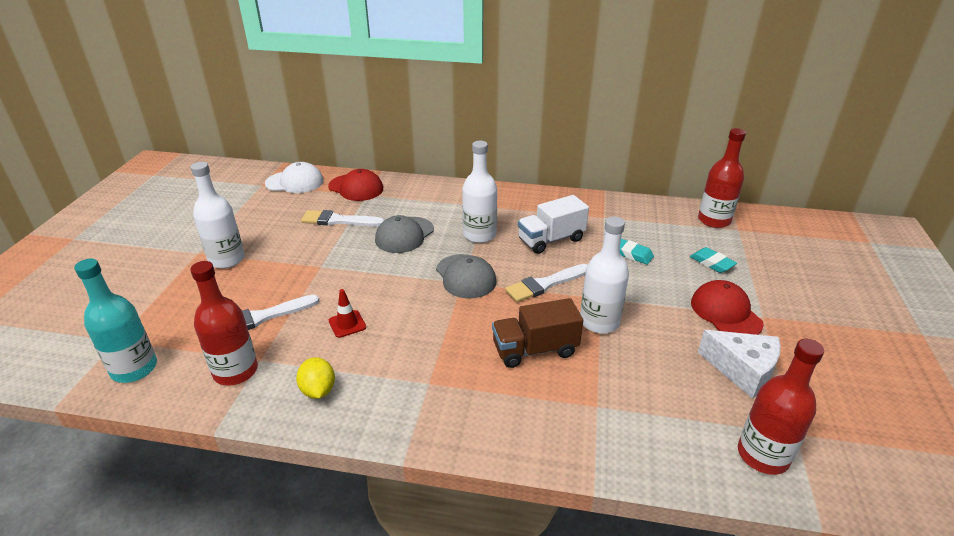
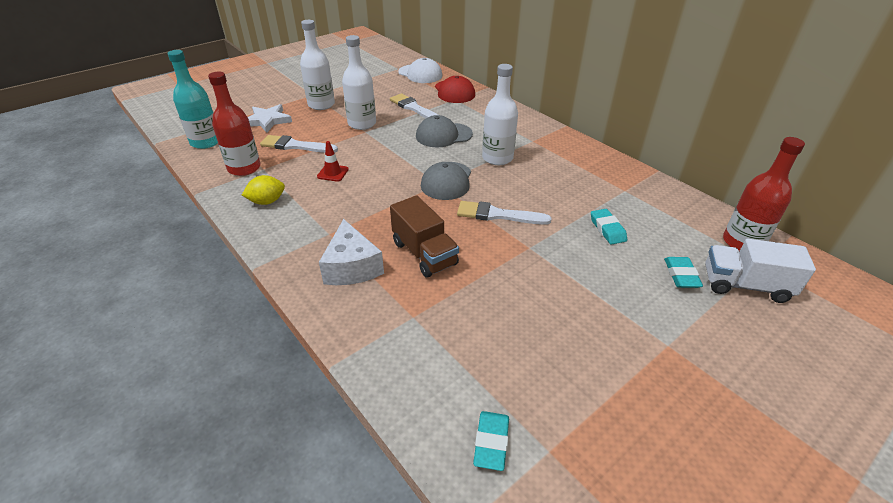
camera: 40 degrees right, 5 degrees up
(183, 306) = (267, 120): none -> white star
(318, 390) = (267, 201): yellow lemon -> yellow lemon turned 45 degrees clockwise
(535, 350) = (424, 253): brown truck -> brown truck turned 150 degrees counterclockwise
(551, 240) = (550, 186): white truck -> white truck (745, 285)
(599, 322) = (501, 263): white bottle -> white bottle (362, 124)
(725, 312) = (631, 320): red cap -> none
(742, 370) = (574, 372): white cheese -> white cheese (351, 267)
(763, 455) = (491, 442): red bottle -> turquoise eraser

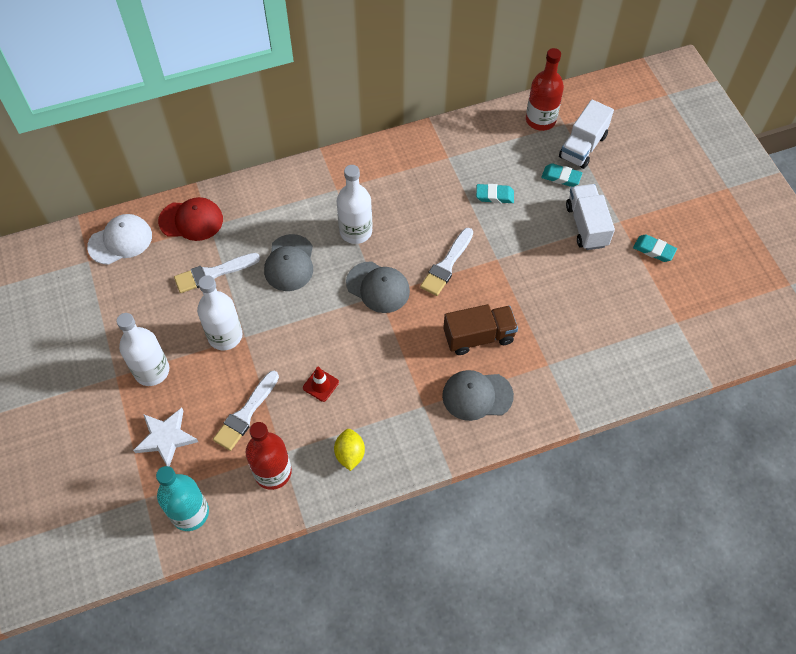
camera: 70 degrees left, 20 degrees up
(351, 267) = (477, 395): white cheese -> grey cap
(491, 442) = (664, 350): turquoise eraser -> turquoise eraser (654, 250)
(632, 312) = (586, 225): none -> white truck

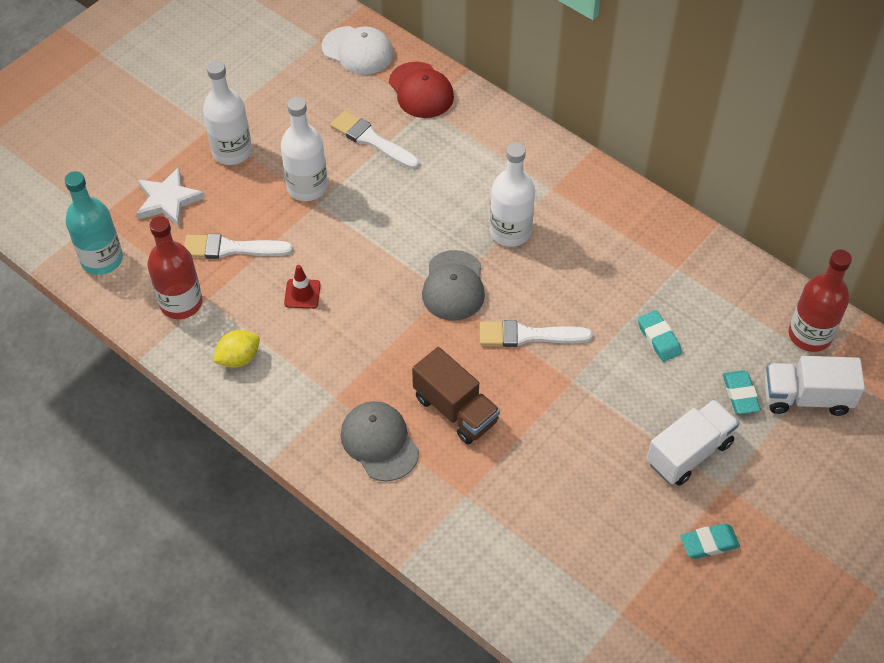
camera: 60 degrees right, 5 degrees down
(289, 263) = (428, 195): grey cap -> none
(654, 250) = (709, 543): turquoise eraser -> turquoise eraser turned 75 degrees clockwise

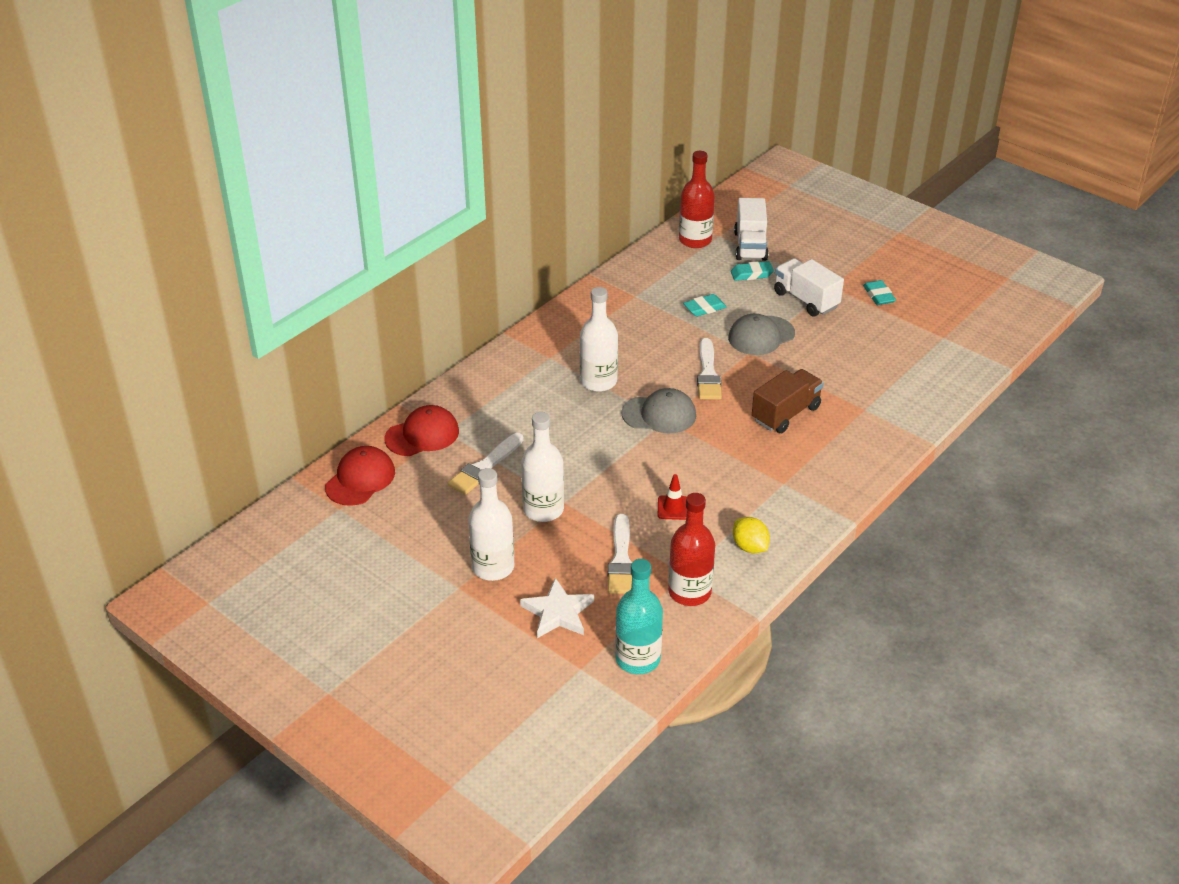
camera: 90 degrees left, 15 degrees down
(357, 51) = (360, 479): white cap -> red cap
(379, 442) = (824, 456): grey cap -> grey cap (761, 336)

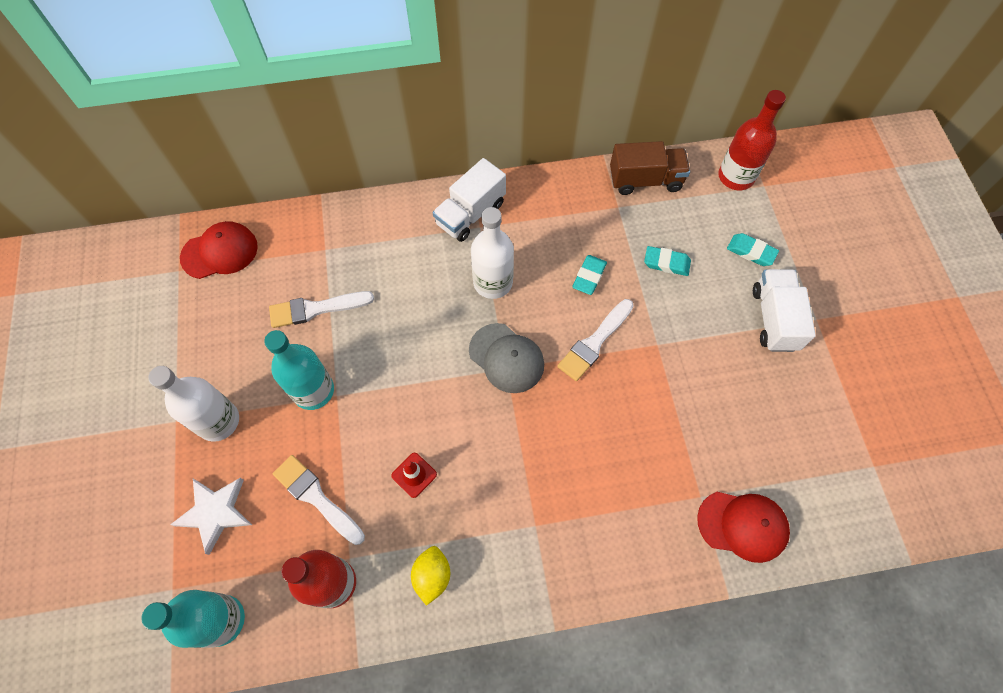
camera: 40 degrees right, 25 degrees up
(422, 435) = (305, 239): red cap -> red cap (743, 525)
(543, 509) = (313, 390): white bottle -> turquoise bottle
(621, 560) = (316, 497): white brush -> white brush turned 90 degrees clockwise
(750, 246) = (782, 217): white truck -> white truck (470, 214)
(761, 336) = (687, 332): grey cap -> none
(786, 414) = (619, 443): brown truck -> brown truck (645, 180)
(878, 296) = (855, 364): turquoise eraser -> turquoise eraser (589, 276)

